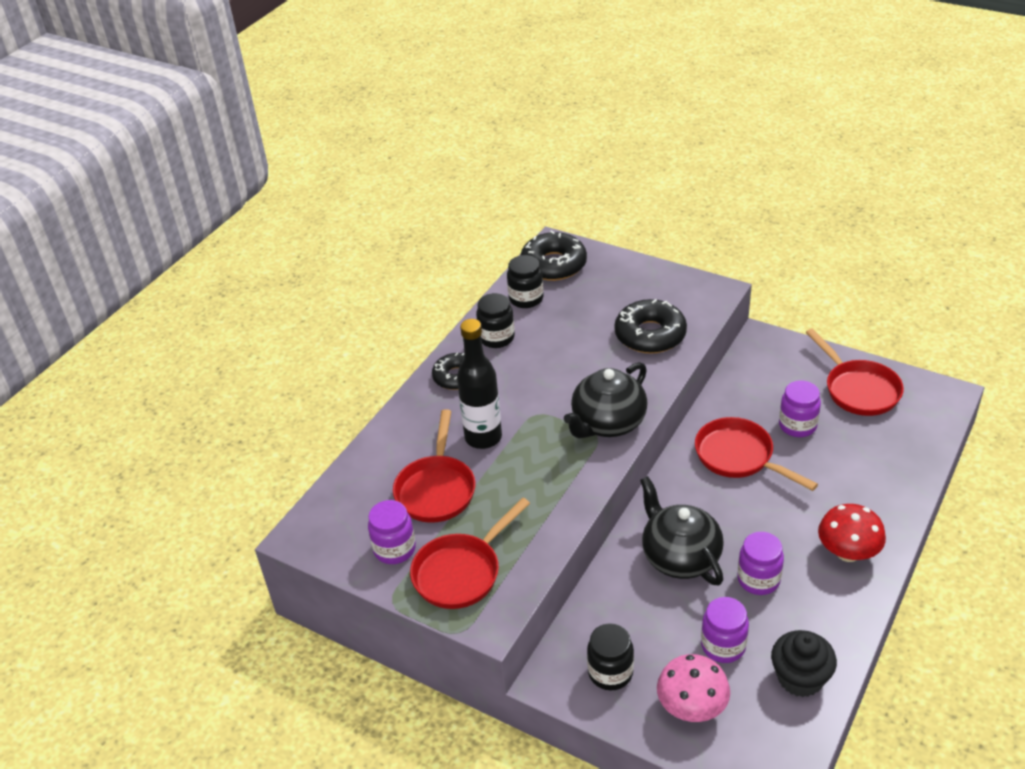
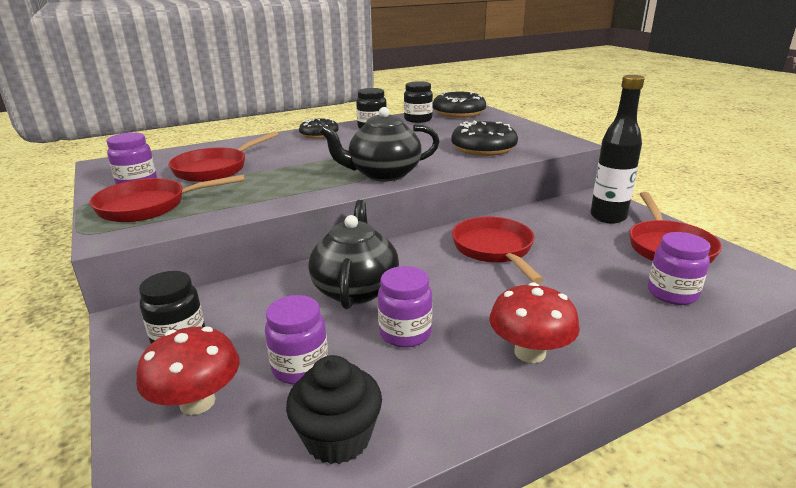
camera: 30 degrees right, 15 degrees down
(483, 437) = (287, 158): black bottle -> black bottle (608, 217)
(692, 707) = (197, 402): pink mushroom -> red mushroom
(797, 425) = (576, 249): purple jar -> purple jar (672, 293)

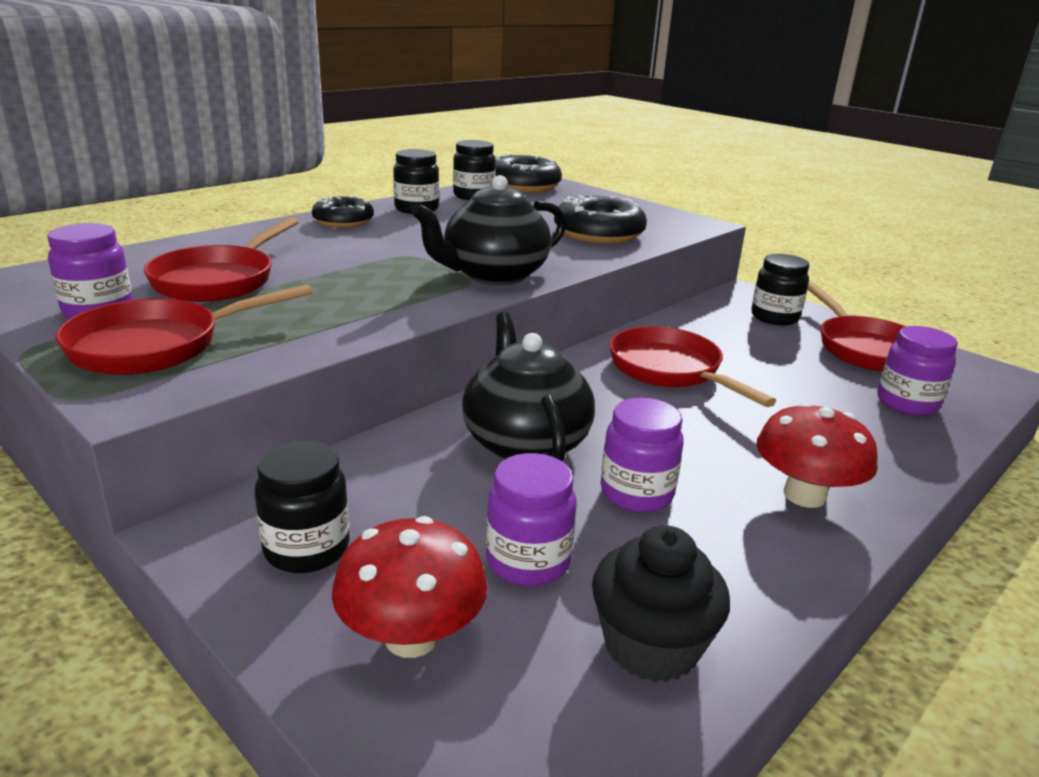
camera: 20 degrees left, 0 degrees up
(608, 217) = (774, 317): black bottle -> black jar

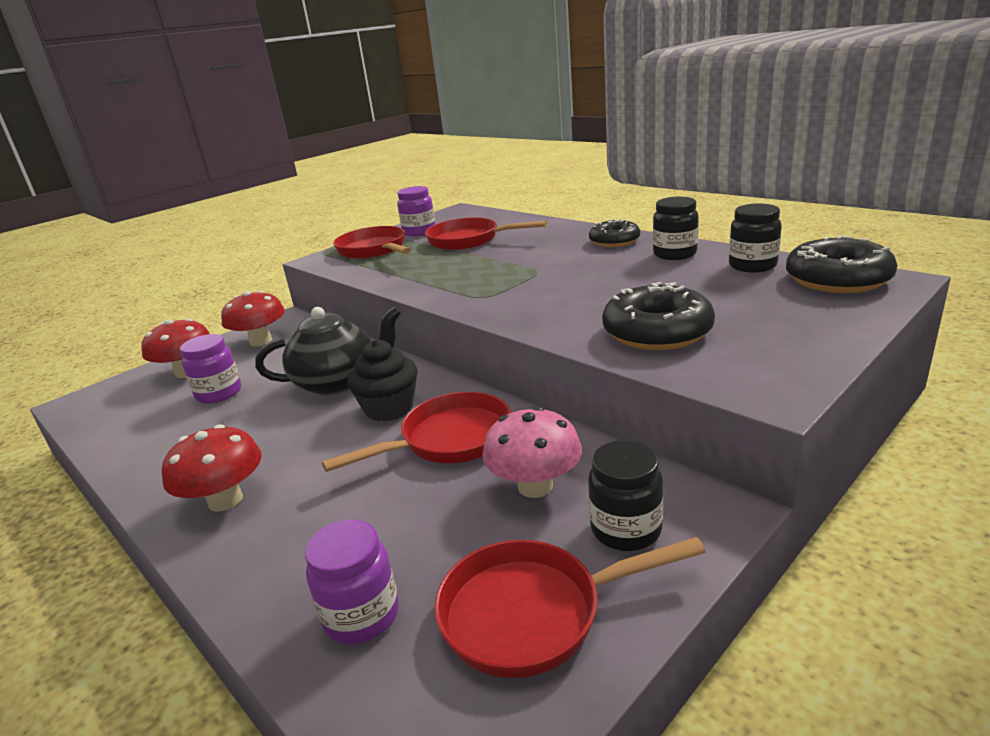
camera: 95 degrees right, 0 degrees up
(307, 549) = (261, 341): black jar -> red mushroom
(493, 275) = (499, 301): black teapot -> none
(636, 493) = (263, 425): purple jar -> none
(651, 646) = (135, 430): black cupcake -> black cupcake (389, 408)
(734, 340) = (535, 486): none -> pink mushroom

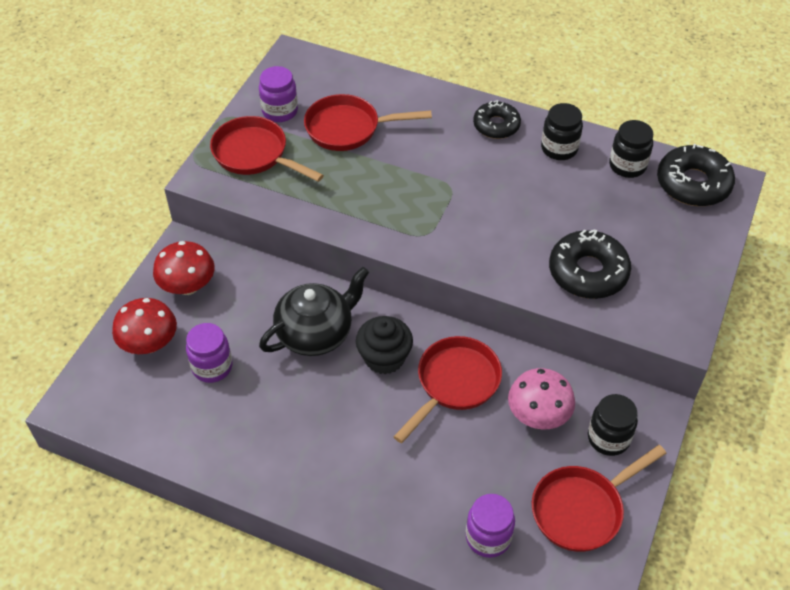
camera: 25 degrees left, 25 degrees up
(225, 500) = (325, 477): red mushroom -> none

